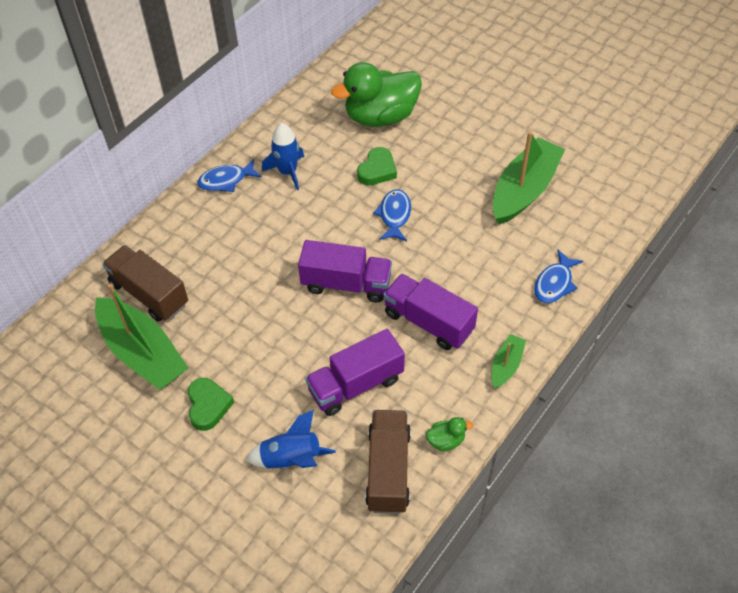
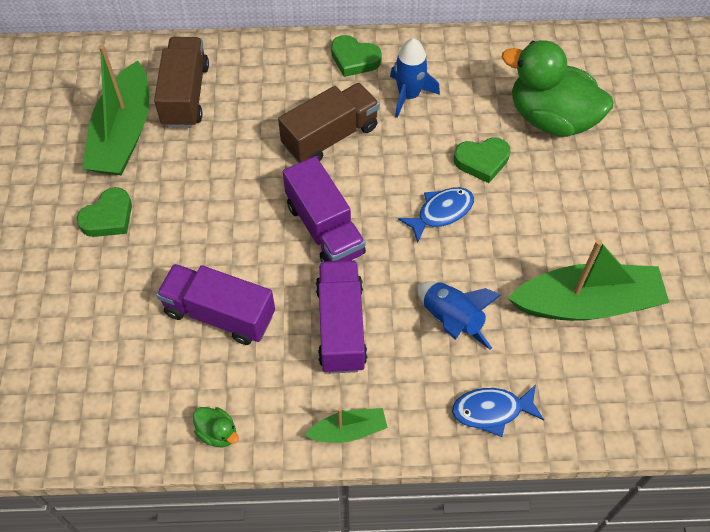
camera: 50 degrees right, 5 degrees up
(226, 180) = (354, 59): blue fish -> green heart
(291, 459) = (102, 317): blue rocket -> blue rocket (452, 320)
(388, 470) = (148, 404): brown truck -> brown truck (330, 136)

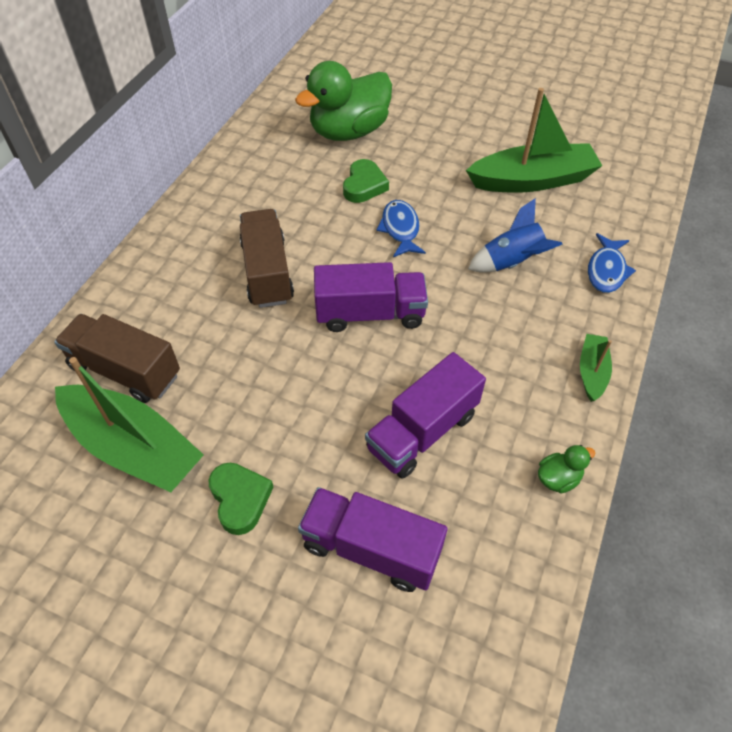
camera: 65 degrees left, 5 degrees down
(341, 326) = (482, 339): purple truck -> purple truck (371, 548)
(354, 59) = (190, 223): green heart -> none
(408, 95) = (261, 203): blue rocket -> none
(587, 303) = (532, 180): green boat -> green boat turned 60 degrees clockwise

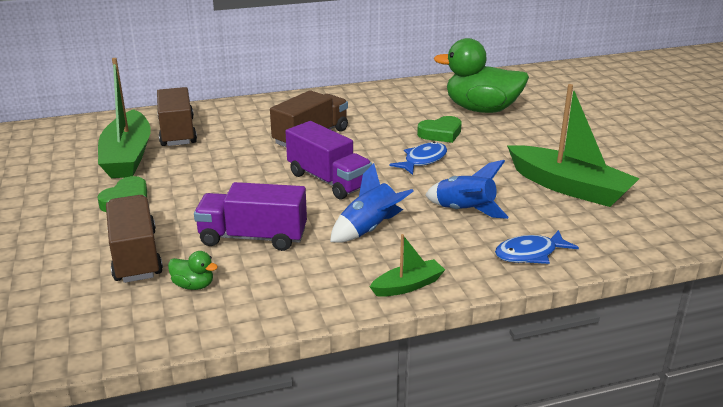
camera: 50 degrees right, 25 degrees down
(371, 548) = (136, 256): purple truck -> brown truck
(484, 340) = (369, 229): none -> blue rocket
(558, 478) = (280, 308): green duck -> green duck (193, 285)

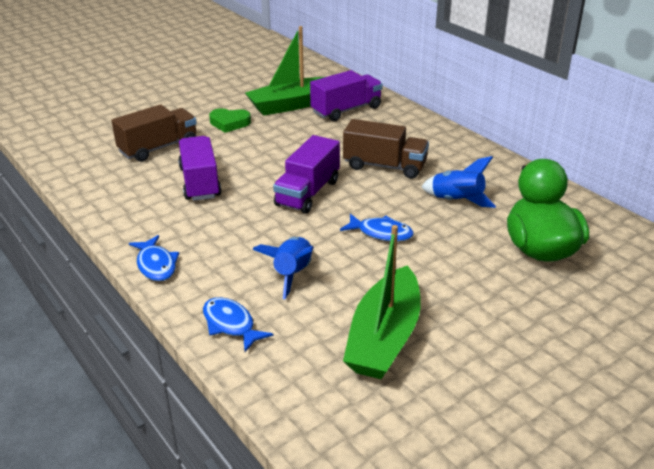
camera: 70 degrees right, 5 degrees up
(177, 132) = (346, 110): brown truck -> purple truck
(193, 285) = (130, 177): green duck -> none
(369, 229) = (234, 230): blue rocket -> blue rocket (456, 201)
(408, 286) = (156, 265): green boat -> blue fish
(441, 133) = (451, 233): green heart -> none

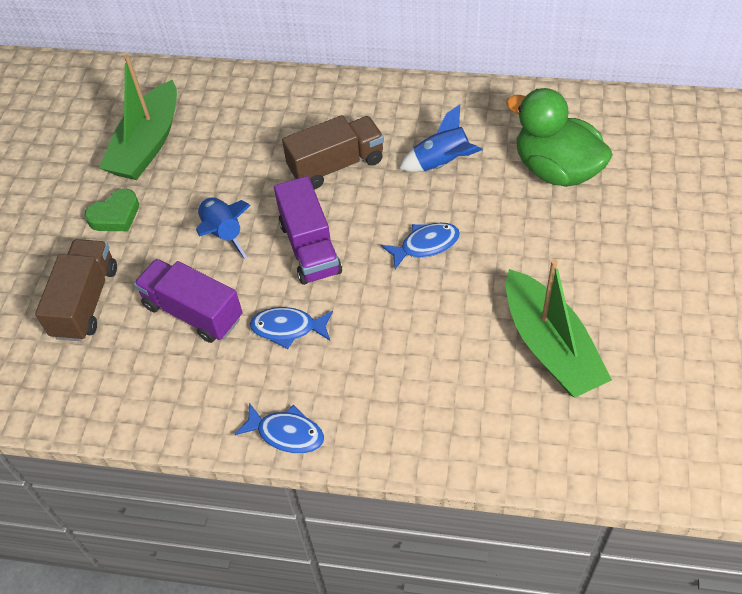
camera: 40 degrees left, 20 degrees up
(231, 325) = (430, 435): blue fish -> blue fish (288, 328)
(292, 274) = (411, 345): blue rocket -> blue rocket (223, 233)
(346, 110) = (212, 116): purple truck -> none

